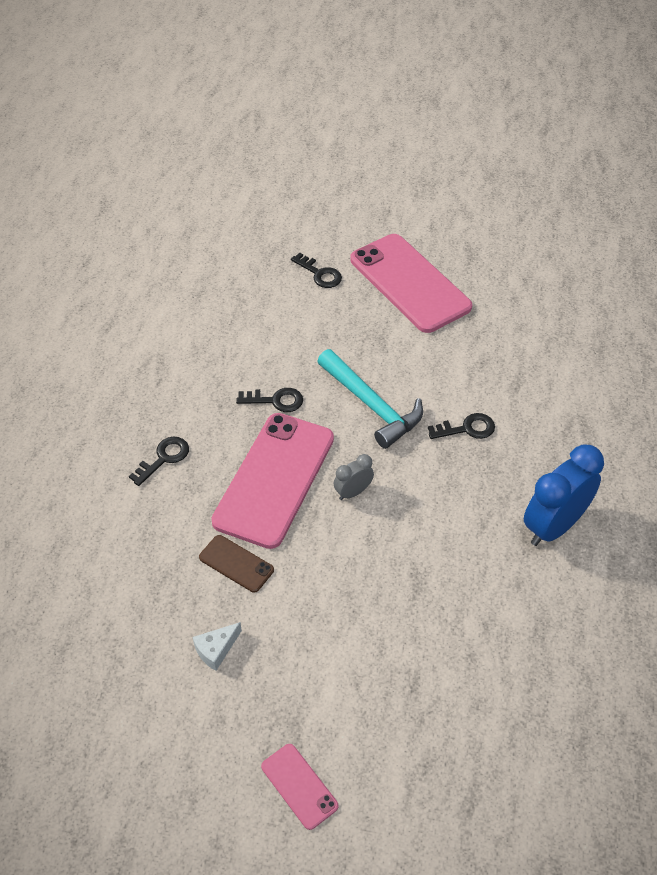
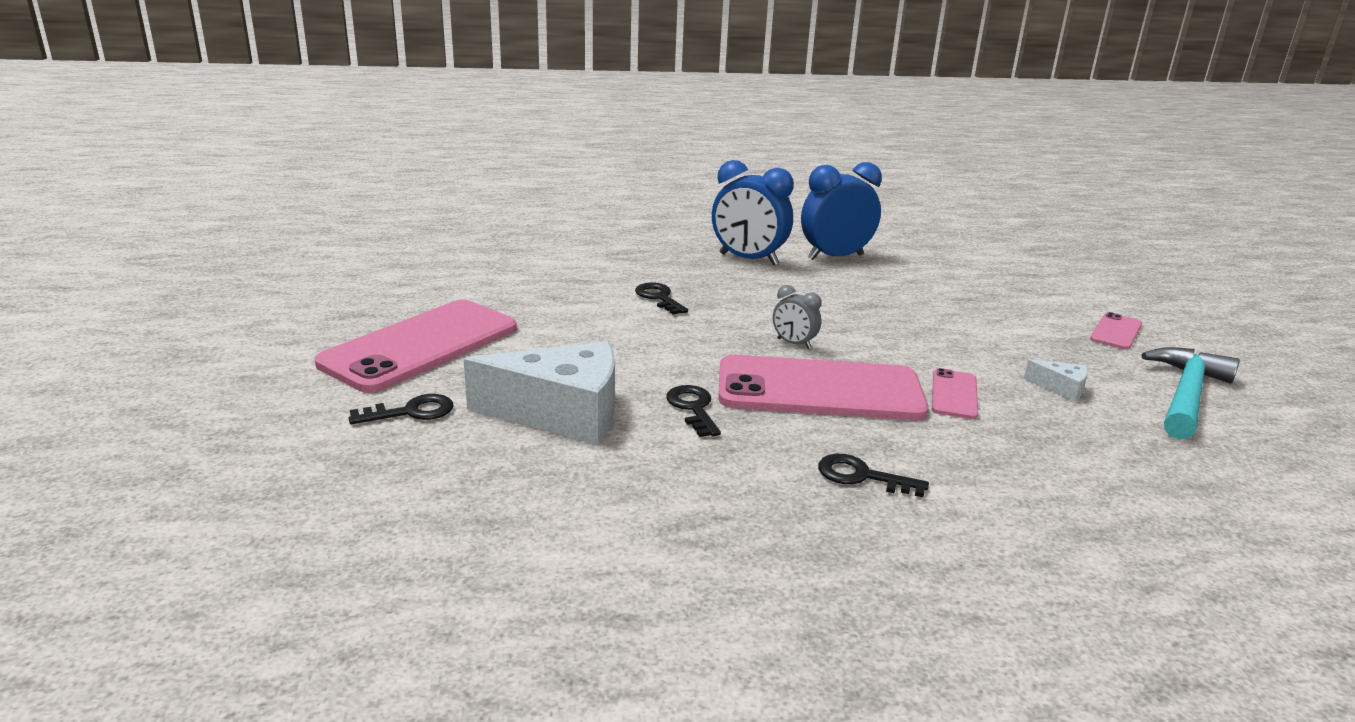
camera: 110 degrees left, 25 degrees down
(236, 563) = (954, 394): brown phone -> pink phone
(293, 337) = (562, 413): none -> white cheese
(319, 274) = (411, 412): black key -> black key turned 45 degrees clockwise
(372, 406) = (659, 347): turquoise hammer -> turquoise hammer (1186, 395)
(551, 611) = (835, 257): none -> blue clock

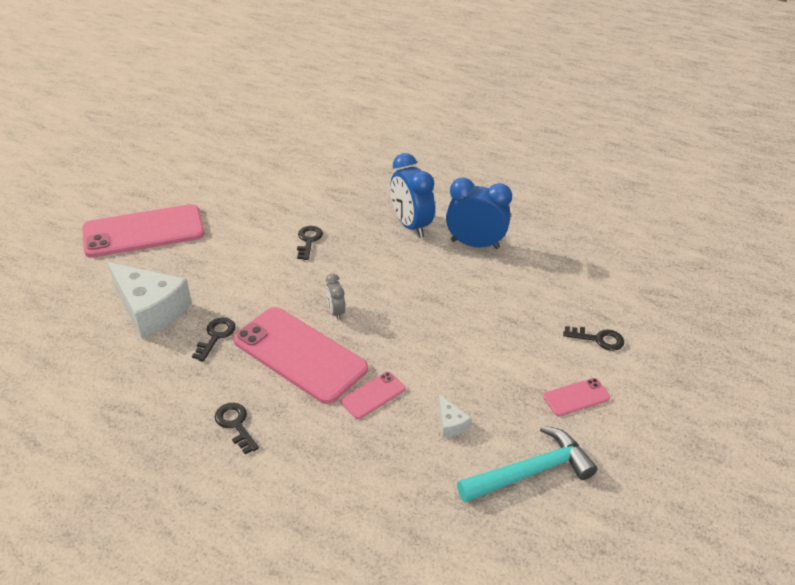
camera: 35 degrees right, 15 degrees up
(411, 412) = (89, 278): black key -> black key (598, 339)

